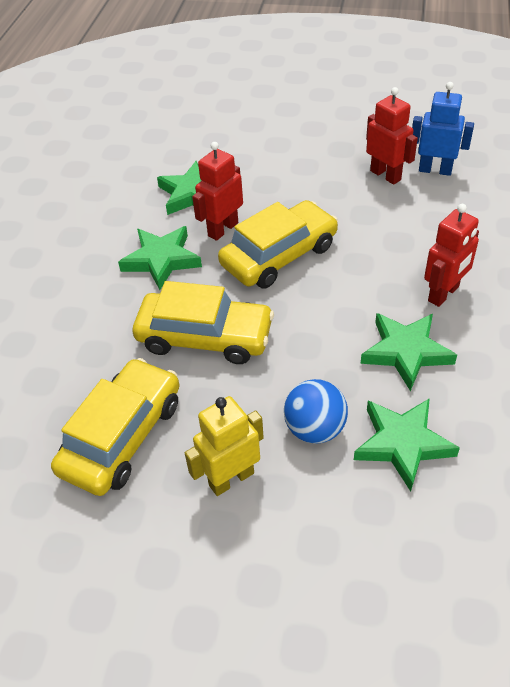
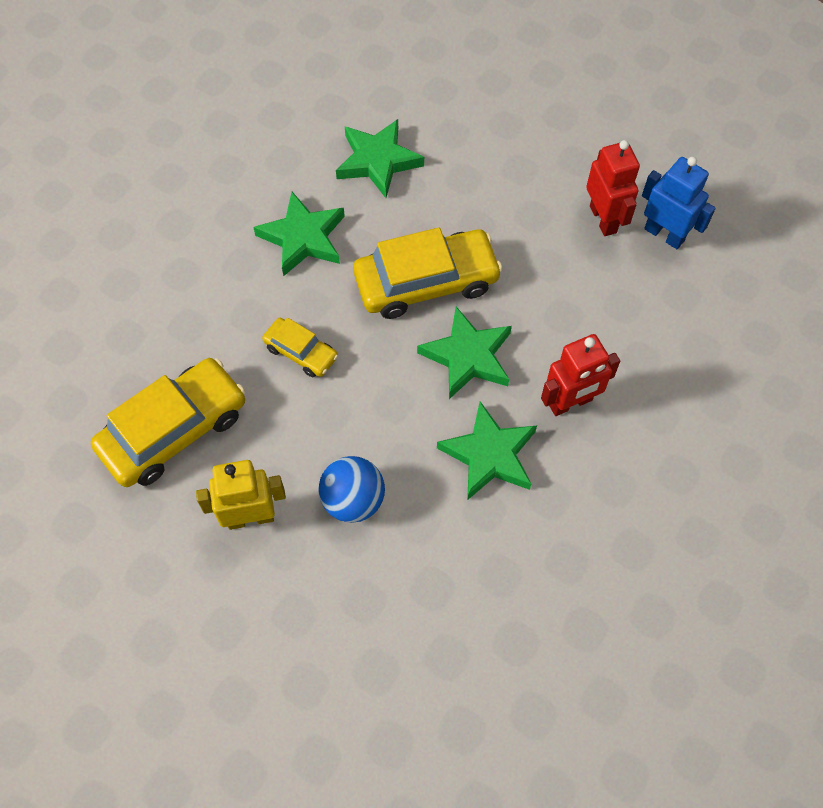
camera: 20 degrees right, 15 degrees up
(205, 337) = (301, 352): yellow car -> yellow car, size x0.52
(222, 229) = (385, 223): red robot -> none
(402, 444) = (426, 552): green star -> green star (467, 356)

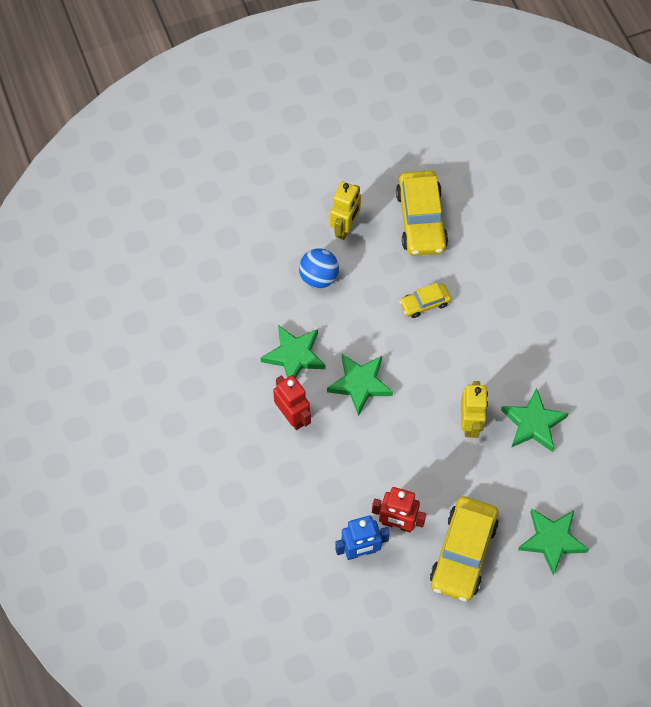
camera: 125 degrees right, 0 degrees up
(303, 238) = (503, 348): green star -> green star (552, 540)
(426, 282) = (424, 394): yellow car -> yellow car (463, 553)
(427, 217) = (470, 424): none -> yellow robot
(570, 403) = (292, 416): red robot -> red robot turned 135 degrees clockwise

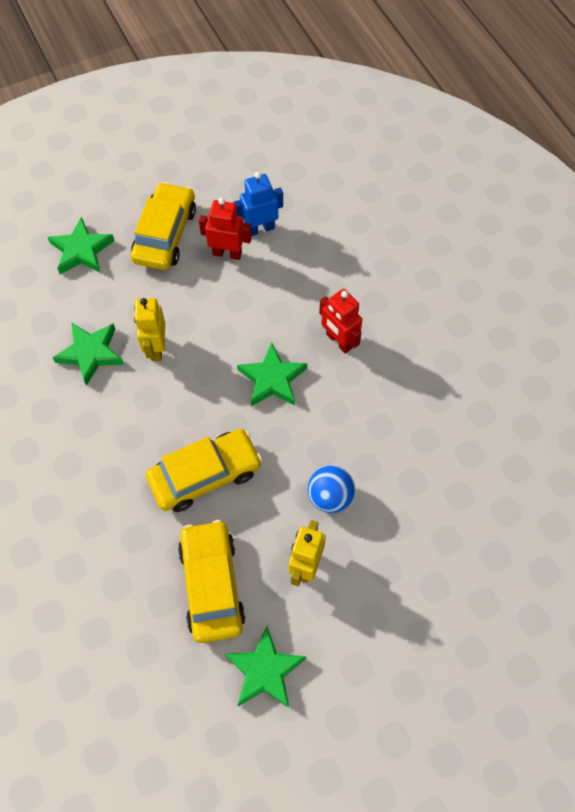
camera: 175 degrees right, 0 degrees up
(294, 356) = (346, 403): green star -> green star (265, 670)
(425, 303) = (205, 475): yellow car -> yellow car, size x1.92

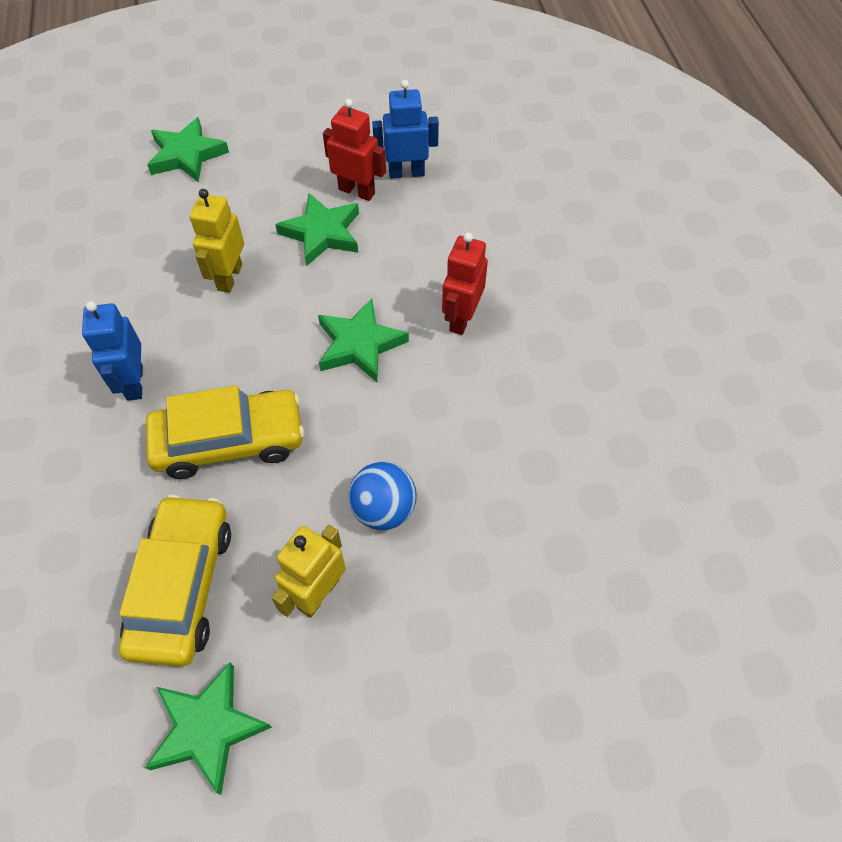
camera: 15 degrees right, 5 degrees down
(90, 353) = (149, 266): green star -> green star (322, 233)
(118, 448) = (134, 382): none -> blue robot
(165, 234) = (291, 157): yellow car -> none
(339, 341) = (461, 318): red robot -> red robot turned 45 degrees clockwise

